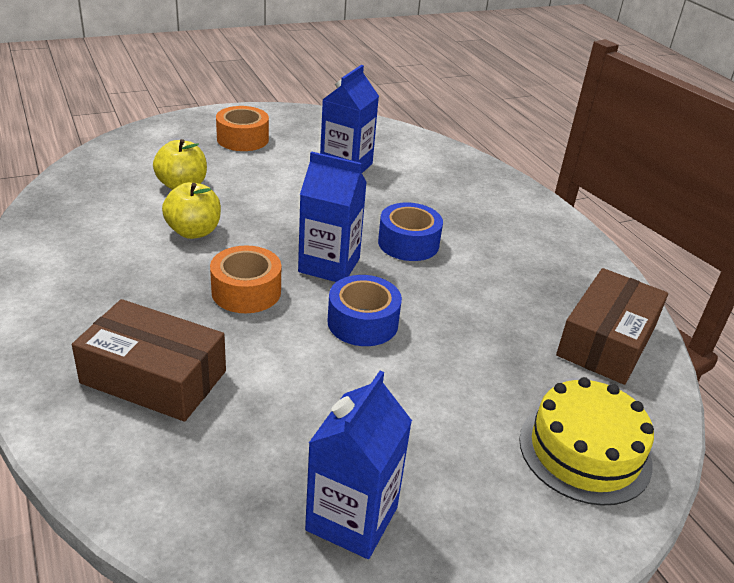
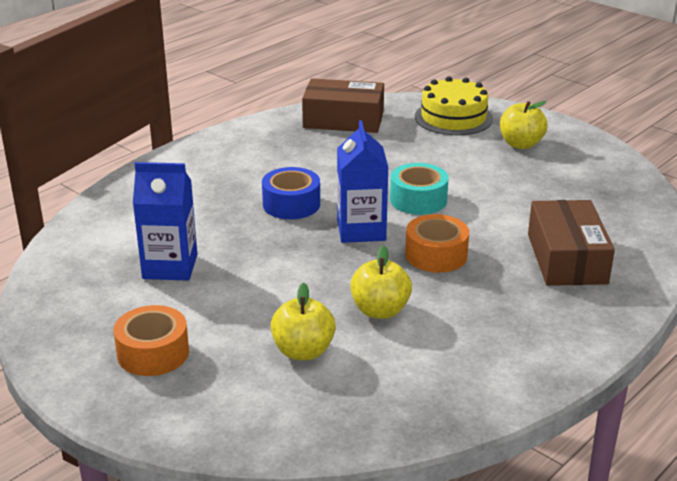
camera: 110 degrees left, 5 degrees down
(352, 518) = (579, 167): blue carton -> none
(362, 322) = (418, 200): blue tape -> turquoise tape
(461, 486) = (521, 144): none -> yellow apple

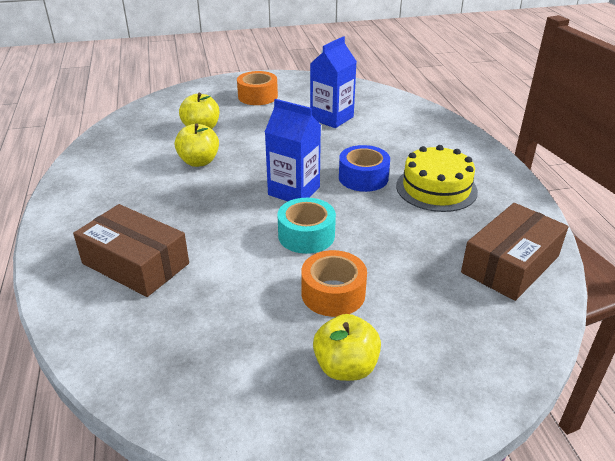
camera: 125 degrees right, 5 degrees up
(436, 255) = (223, 207): orange tape -> orange tape (333, 293)
(453, 118) = (461, 350): yellow cake -> yellow cake (436, 188)

